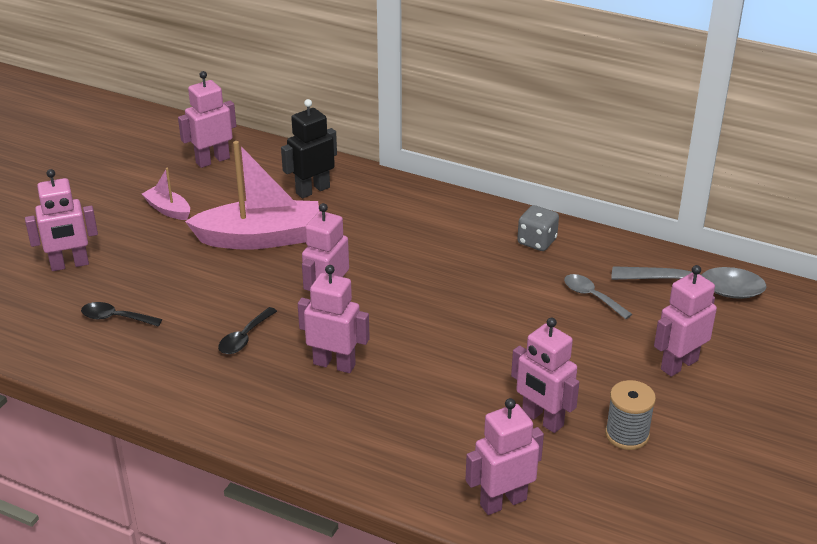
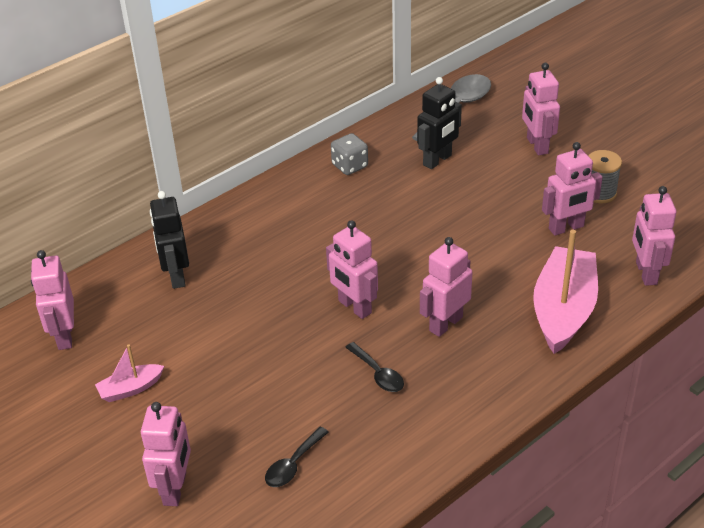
camera: 65 degrees left, 5 degrees up
(260, 238) = (230, 330): pink boat -> pink boat (563, 310)
(592, 296) = (437, 160): grey spoon -> black robot

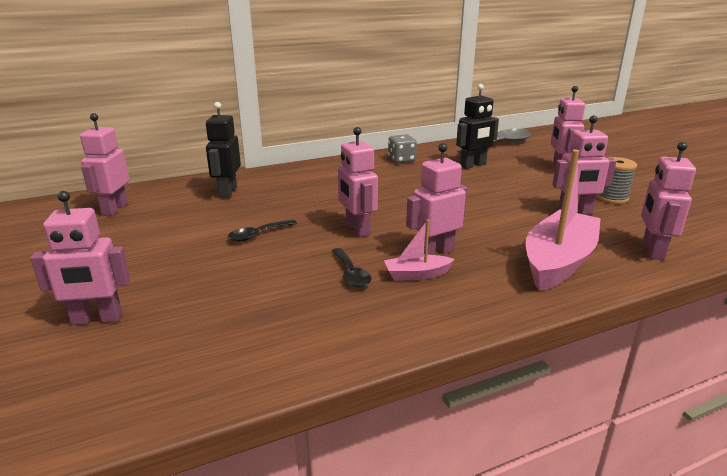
camera: 15 degrees right, 15 degrees down
(130, 389) = (130, 245): pink boat -> pink boat (417, 274)
(175, 488) = (97, 319): pink robot -> pink robot turned 60 degrees clockwise
(293, 464) = (222, 324): black spoon -> black spoon (258, 235)

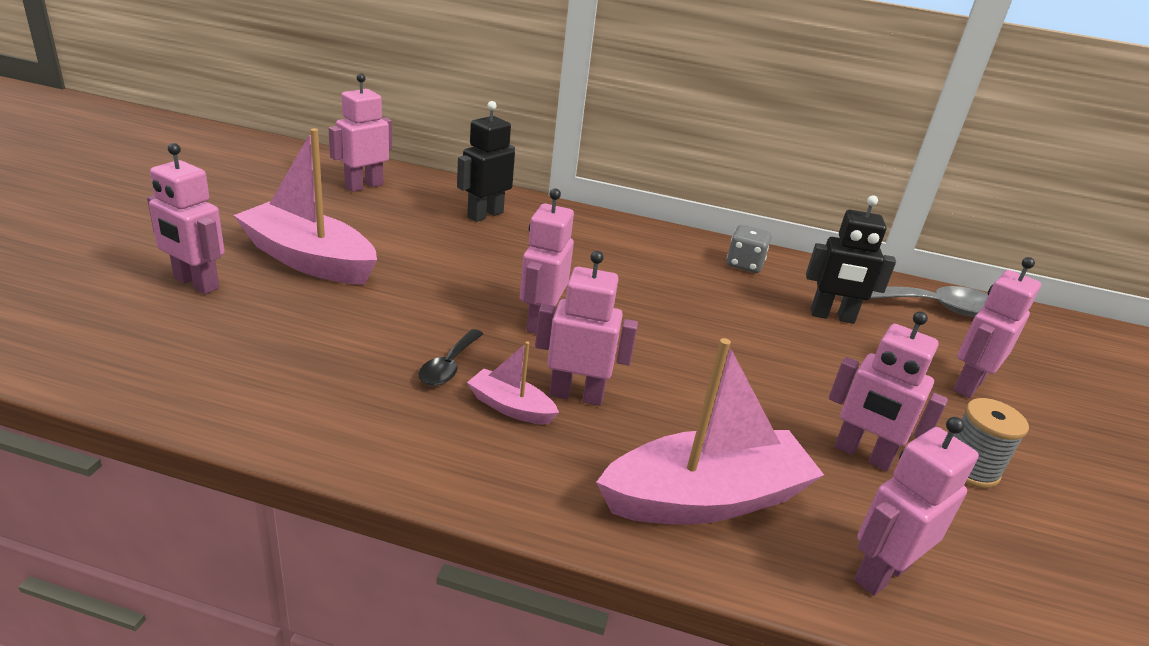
camera: 35 degrees right, 5 degrees up
(157, 265) = (309, 260): none -> pink boat
(258, 235) = (436, 275): black spoon -> none

